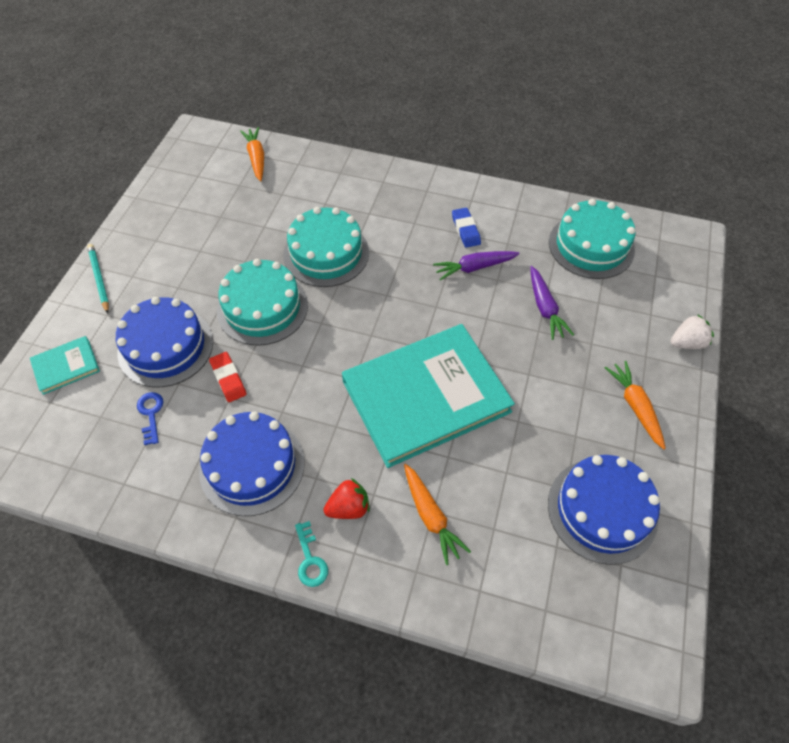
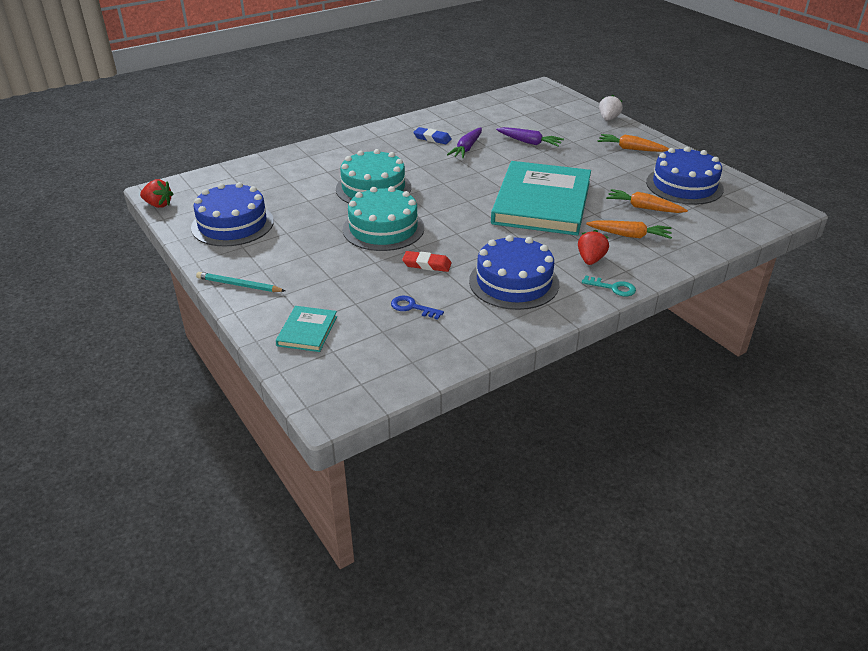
camera: 50 degrees left, 20 degrees down
(166, 347) = (358, 279): blue cake -> blue cake (232, 224)
(174, 149) = (158, 205): none -> red strawberry
(256, 158) = (235, 178): orange carrot -> orange carrot (643, 208)
(591, 246) = (505, 112): turquoise cake -> none

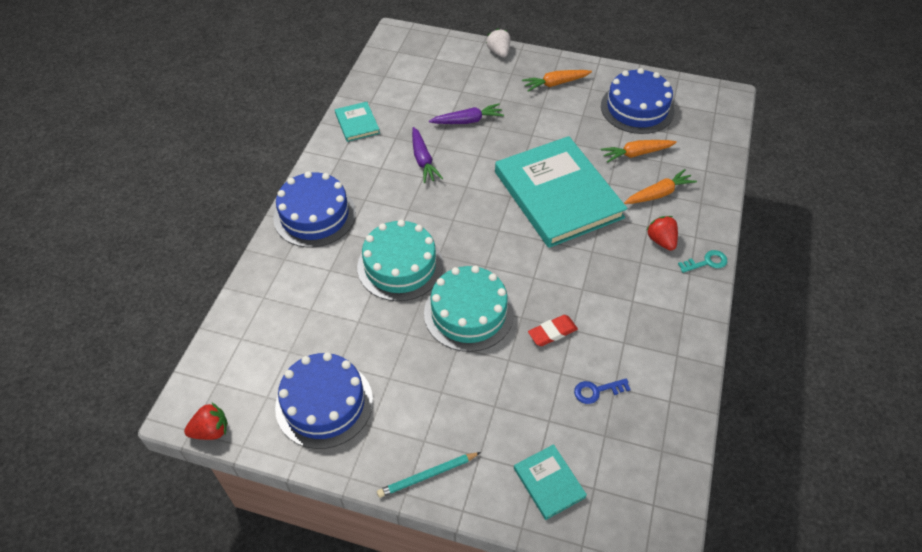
camera: 40 degrees left, 15 degrees up
(432, 138) = (377, 164): blue eraser -> none
(448, 116) = (357, 123): none -> turquoise book
(514, 282) = (636, 306): blue cake -> blue cake (314, 215)

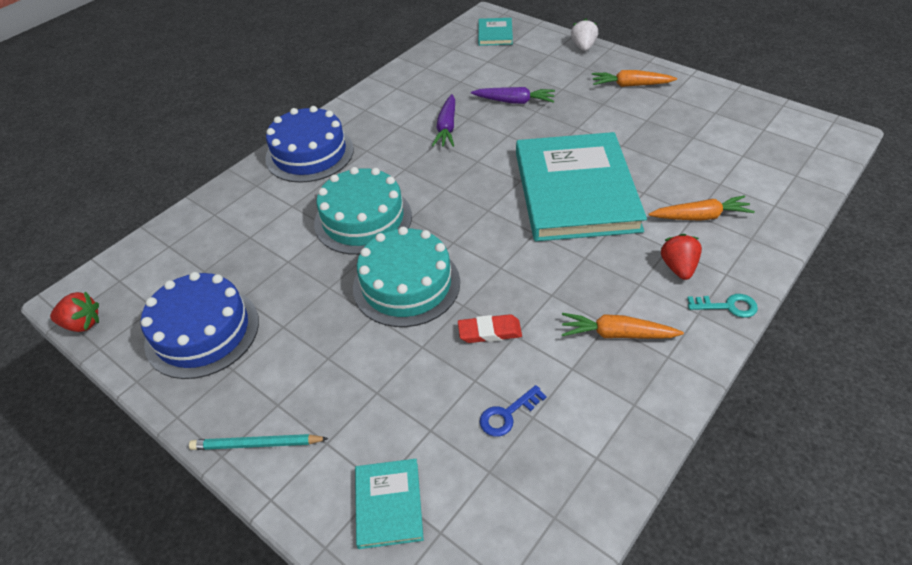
camera: 25 degrees right, 5 degrees down
(357, 123) = (401, 83): turquoise book -> turquoise book (495, 34)
(597, 391) = (507, 414): blue key -> blue key turned 45 degrees counterclockwise
(636, 154) = (692, 170): orange carrot -> orange carrot (616, 334)
(637, 108) = (716, 125): blue cake -> none

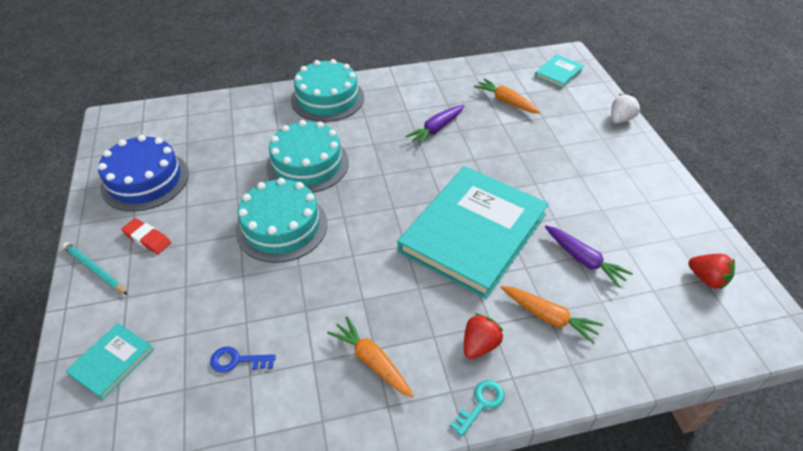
camera: 35 degrees right, 0 degrees up
(82, 324) = (99, 136): red strawberry -> red strawberry (707, 279)
(309, 153) = (327, 98): blue cake -> turquoise cake
(489, 332) = (292, 296): red eraser -> red eraser (147, 238)
(514, 101) = (510, 135): purple carrot -> purple carrot (583, 260)
(630, 85) = (623, 172): orange carrot -> orange carrot (506, 101)
(727, 306) = (481, 404): turquoise key -> turquoise key turned 90 degrees counterclockwise

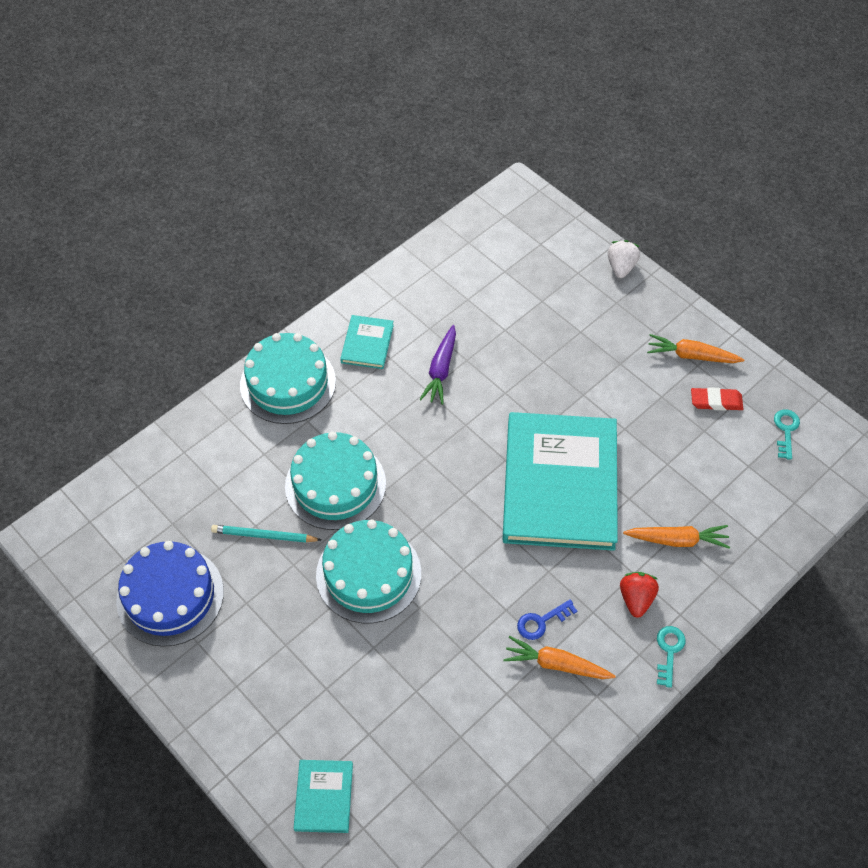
camera: 30 degrees left, 10 degrees up
(95, 270) = (216, 722): turquoise pencil -> turquoise pencil (264, 535)
(147, 238) = (239, 661): red eraser -> red eraser (716, 401)
(237, 361) = (438, 730): blue key -> blue key (541, 621)
(506, 101) = (491, 295): orange carrot -> orange carrot (691, 356)
(558, 73) = (522, 225): turquoise book -> turquoise book (367, 344)
(583, 260) = (675, 463): purple carrot -> none
(707, 279) = (786, 430): red strawberry -> turquoise key

